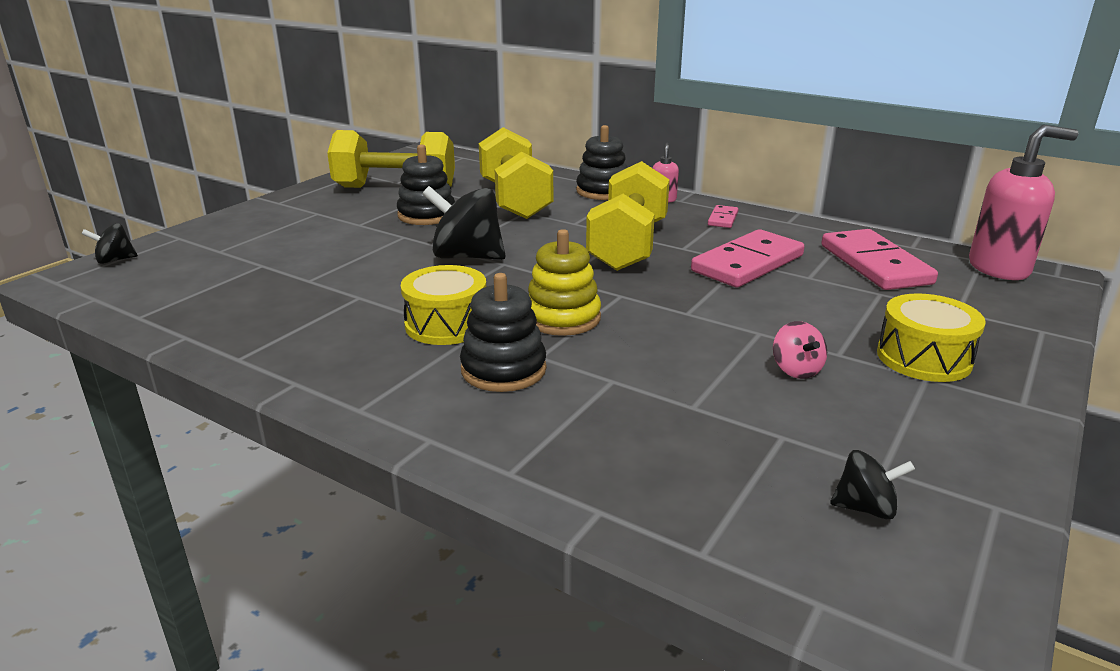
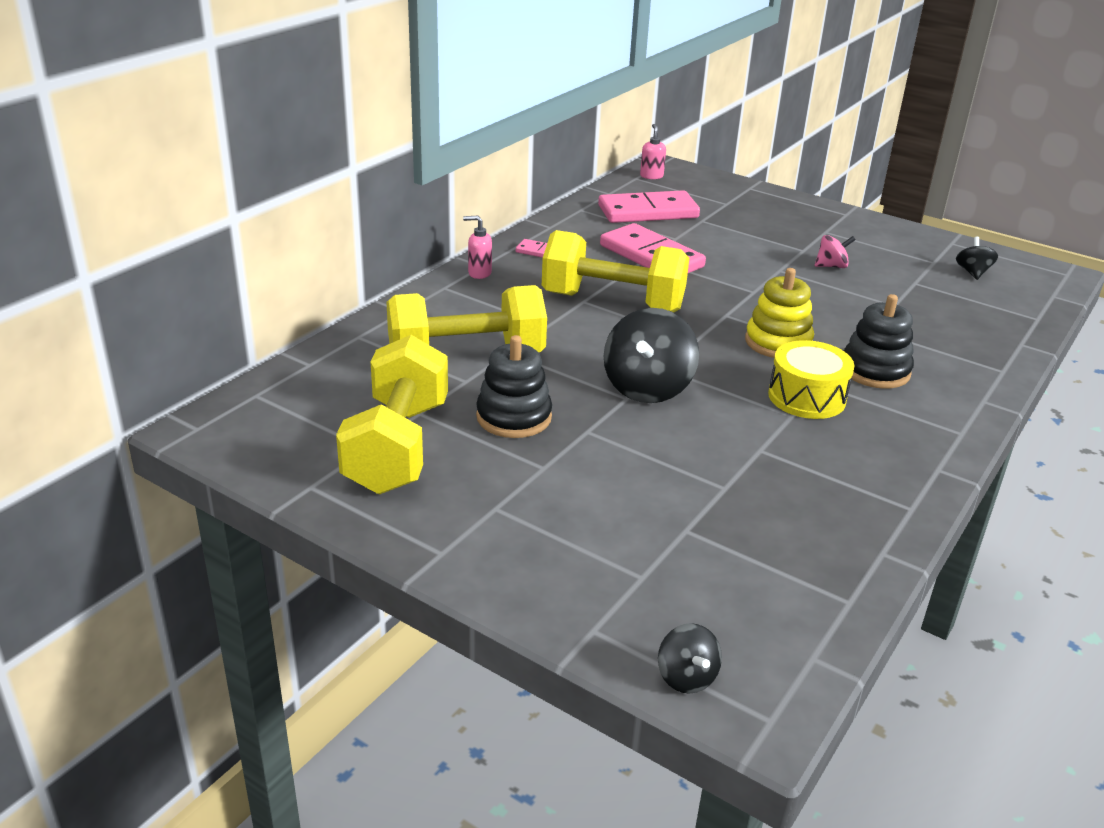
camera: 90 degrees left, 5 degrees up
(603, 191) = (444, 303): black stacking toy -> none
(923, 358) = (800, 227): yellow drum -> none
(999, 269) = (651, 176): pink soap dispenser -> pink soap dispenser, size x0.48

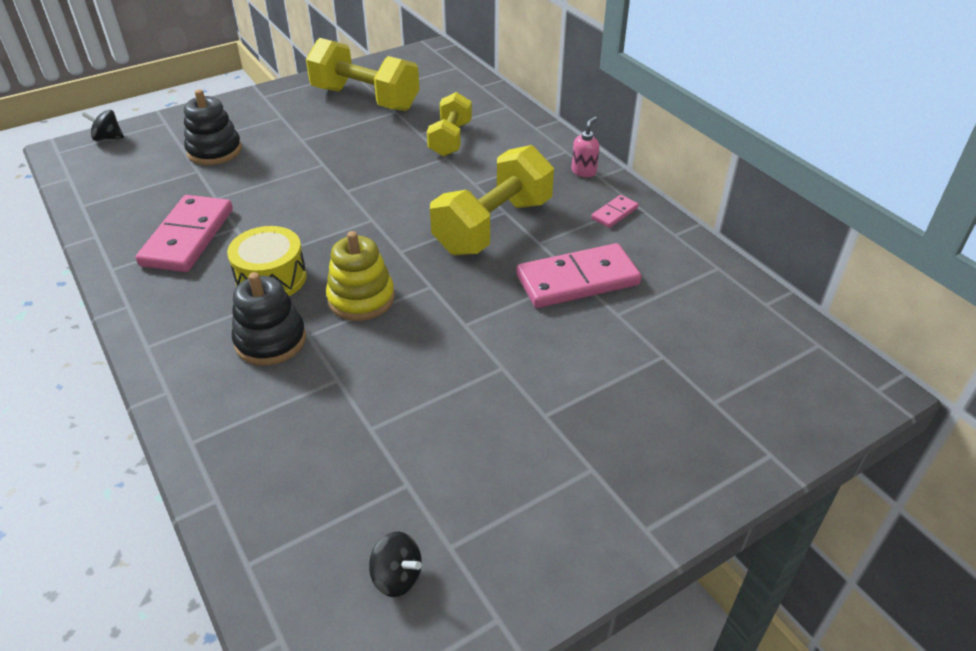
camera: 115 degrees right, 10 degrees up
(466, 357) = (450, 139): yellow dumbbell -> yellow dumbbell, size x0.62
(514, 417) = (362, 141): black stacking toy -> black stacking toy (214, 151)
(647, 388) = (350, 203): black spinning top -> none
(648, 212) = (699, 317): pink domino -> pink domino (188, 237)
(651, 176) = (824, 362): pink soap dispenser -> none
(831, 266) = (489, 420): pink spinning top -> none

